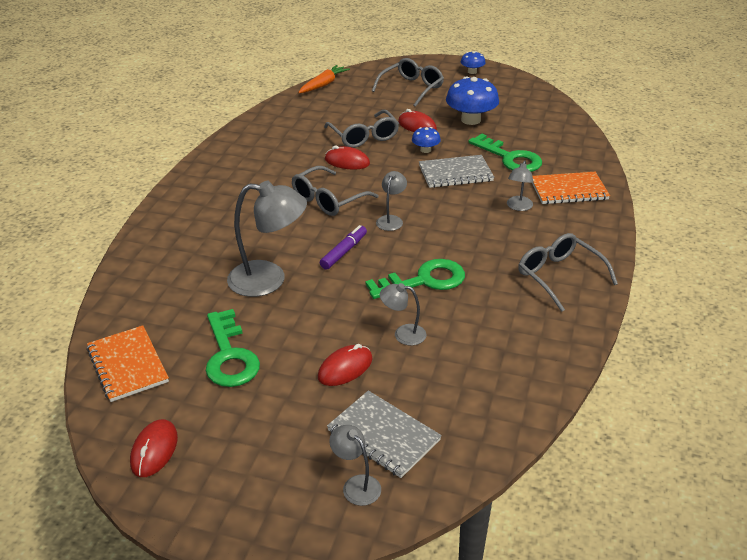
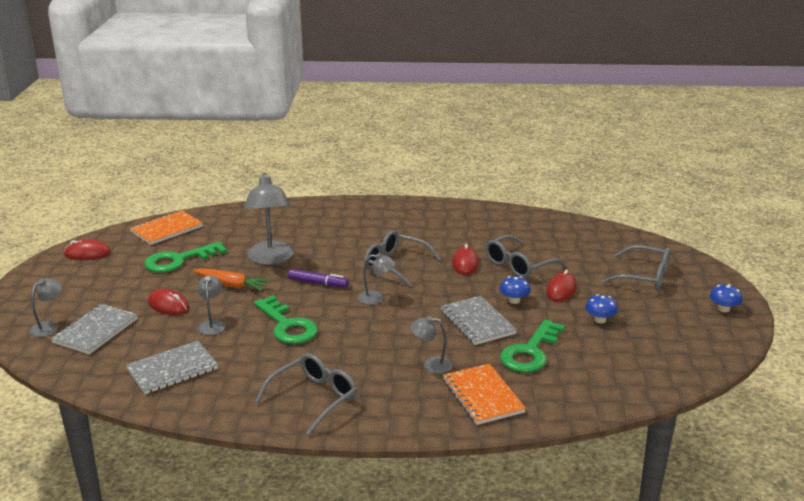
camera: 75 degrees right, 10 degrees down
(323, 85) = (608, 230): orange carrot -> orange carrot (231, 285)
(471, 120) = (600, 320): blue mushroom -> blue mushroom, size x0.52
(489, 368) = (172, 369): none -> grey notebook

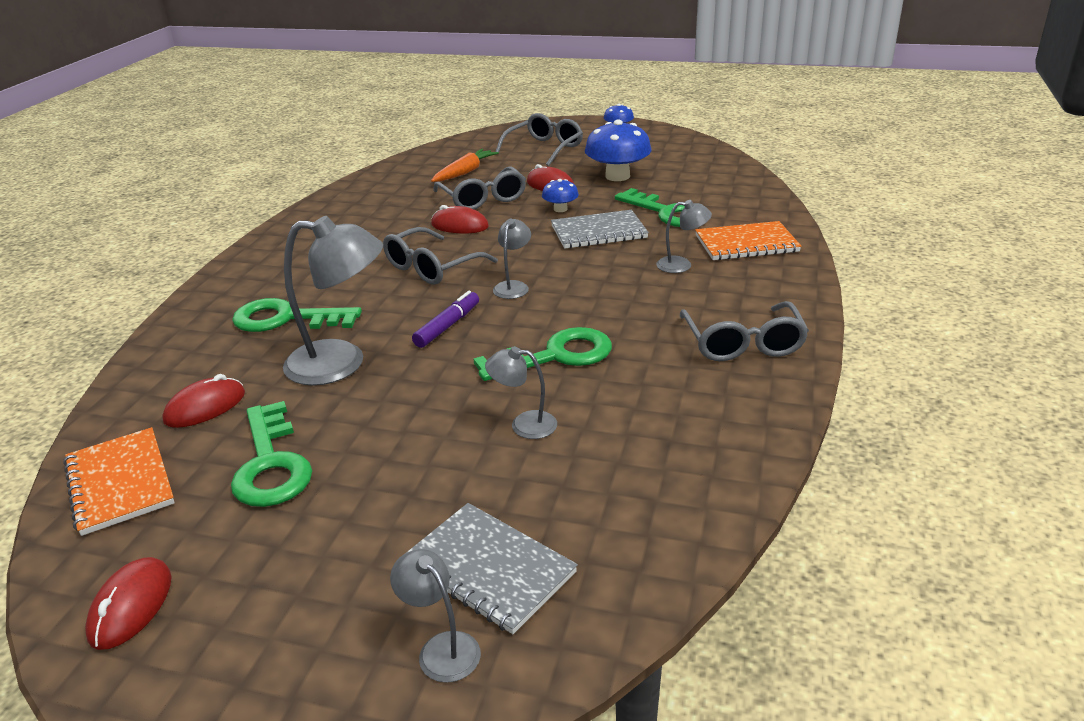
camera: 75 degrees left, 5 degrees up
(168, 305) = (437, 474): red mouse -> red mouse (205, 407)
(172, 369) = (648, 465): grey notebook -> none
(231, 285) = (405, 404): orange carrot -> orange carrot (465, 172)
(314, 399) = (742, 343): grey glasses -> grey glasses turned 150 degrees counterclockwise
(317, 232) = (286, 319): none -> green key
(431, 365) = (681, 265): grey lamp -> grey lamp turned 105 degrees counterclockwise
(600, 320) = (617, 176): blue mushroom -> blue mushroom, size x1.92

